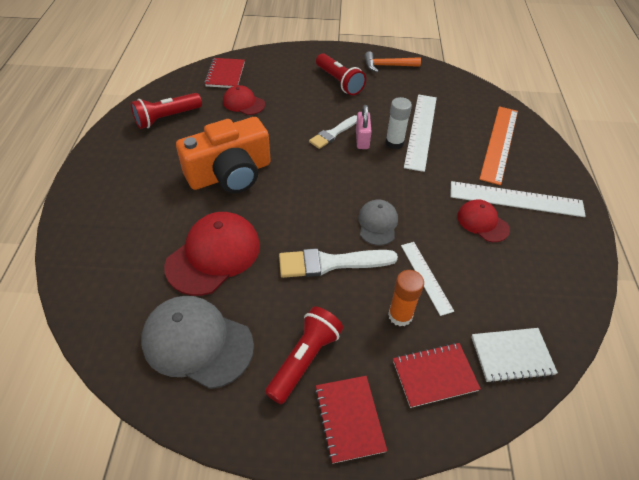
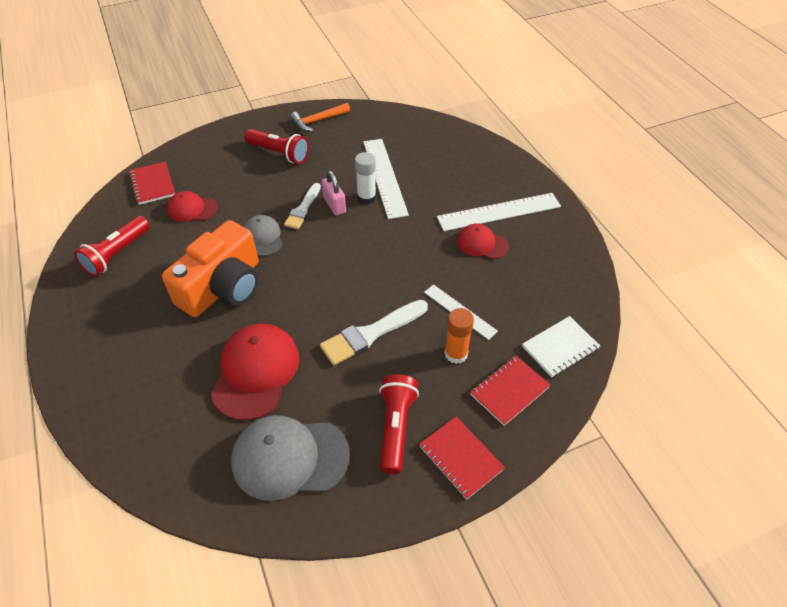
camera: 25 degrees left, 0 degrees up
(377, 224) = (393, 280): grey cap -> grey cap (263, 237)
(499, 143) = (460, 165): orange ruler -> none

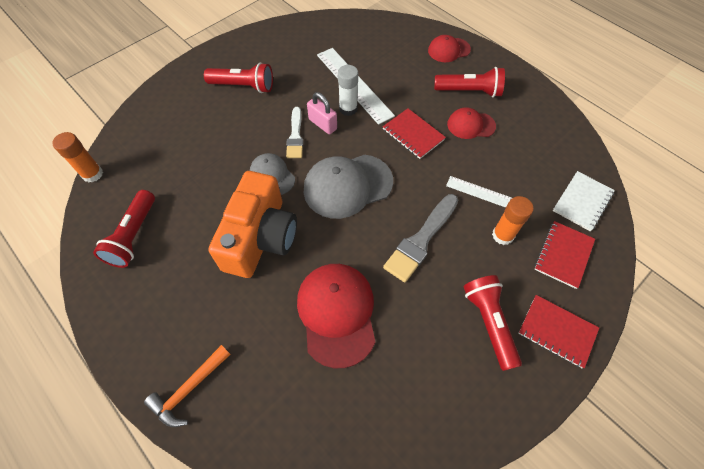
camera: 20 degrees left, 10 degrees up
(110, 194) = (92, 174): none -> orange glue stick
(153, 184) = (132, 151): red notebook -> red notebook (413, 134)
(192, 209) = (187, 166): red cap -> red cap (448, 50)
(290, 458) = (412, 387): grey cap -> grey cap (347, 186)
(318, 121) = (263, 44): orange hammer -> orange hammer (189, 389)
(371, 333) = (421, 240): white brush -> grey brush
(499, 212) = (469, 91): white ruler -> red flashlight

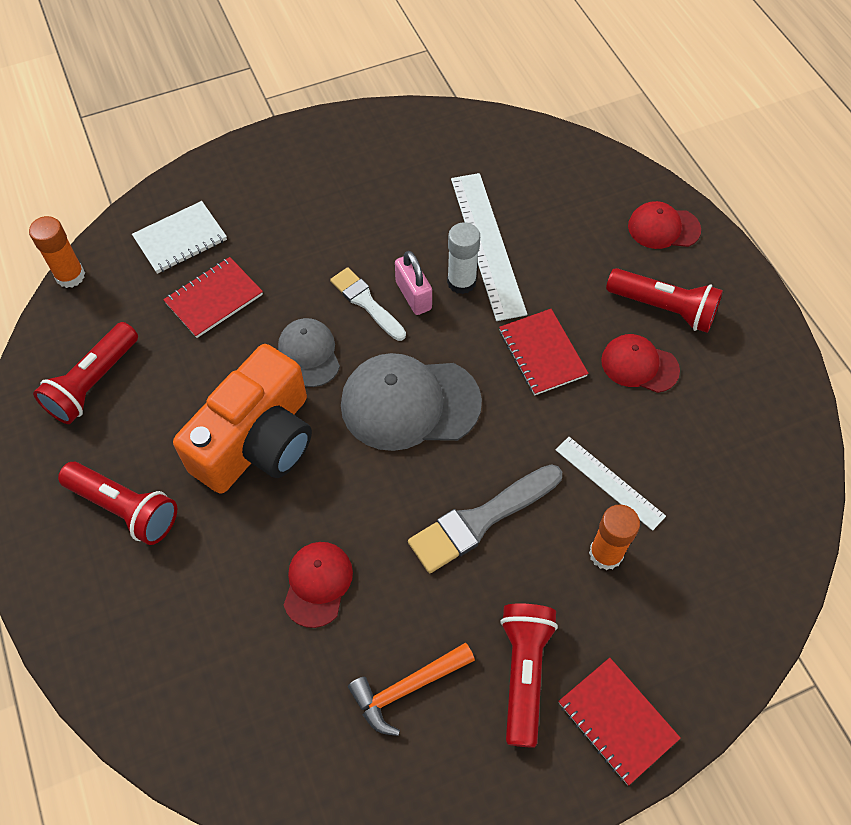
camera: 20 degrees right, 0 degrees up
(189, 389) = (91, 615): orange hammer -> orange hammer (407, 688)
(243, 86) = (322, 200): red flashlight -> red flashlight (125, 508)
(295, 136) = (366, 302): white brush -> white brush turned 120 degrees clockwise
(337, 313) = (318, 584): red cap -> red cap, size x0.57
(563, 255) = (684, 614): red notebook -> red notebook (214, 299)
(582, 202) = (757, 544): white notebook -> white notebook (180, 239)

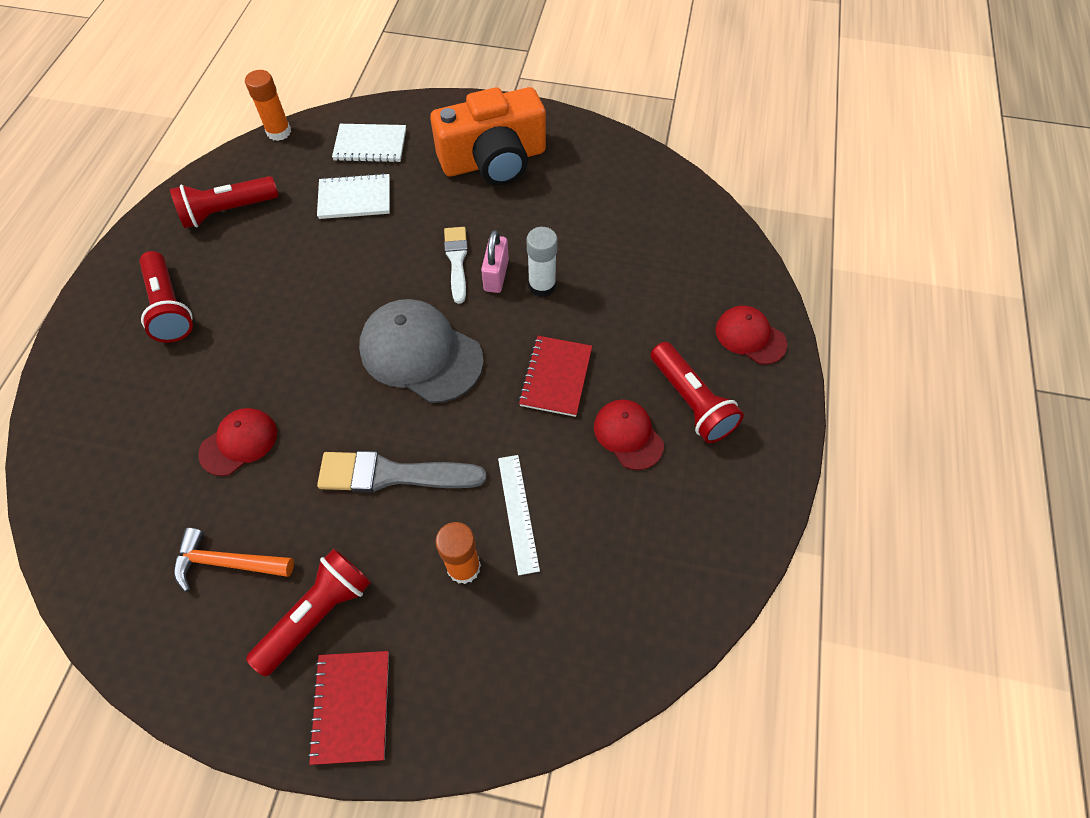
camera: 35 degrees right, 0 degrees up
(214, 299) = (355, 198): red notebook -> white notebook
(257, 441) = (293, 314): orange camera -> orange camera (494, 160)
(309, 353) = (383, 274): grey cap -> none
(487, 244) = (588, 269): white ruler -> none

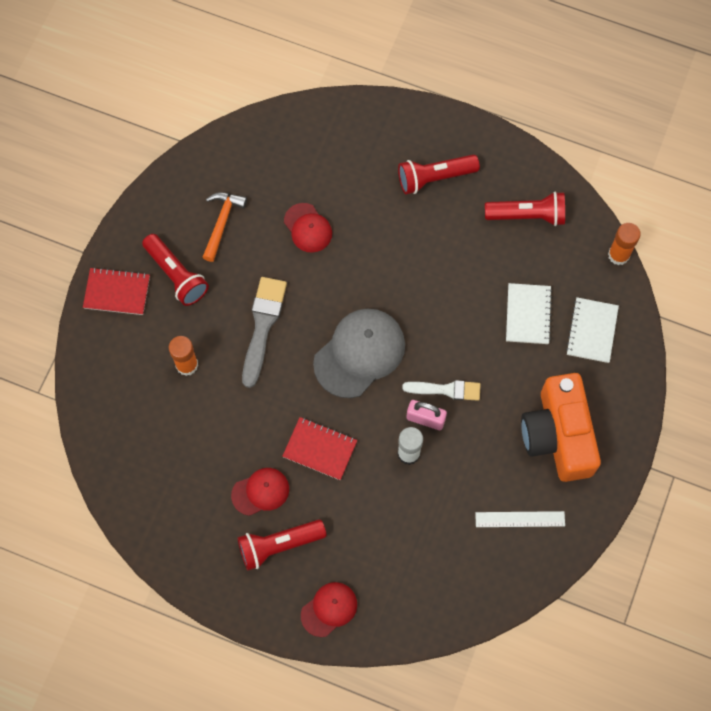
camera: 100 degrees right, 10 degrees up
(227, 211) = (528, 215): red flashlight -> red flashlight turned 105 degrees clockwise
(518, 513) = (217, 404): white ruler -> white ruler (520, 519)

